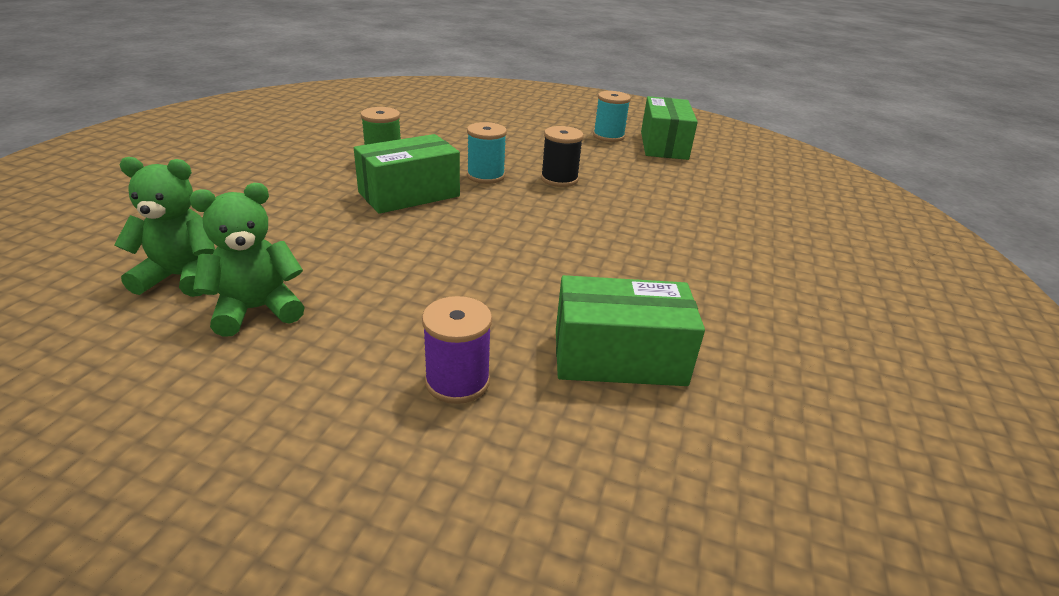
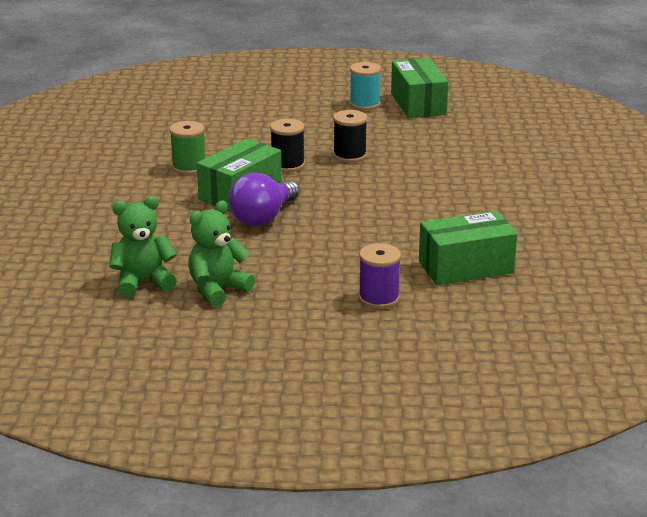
camera: 15 degrees left, 5 degrees down
(408, 226) = (263, 217): none -> purple light bulb
(485, 176) = (287, 165): turquoise spool -> black spool

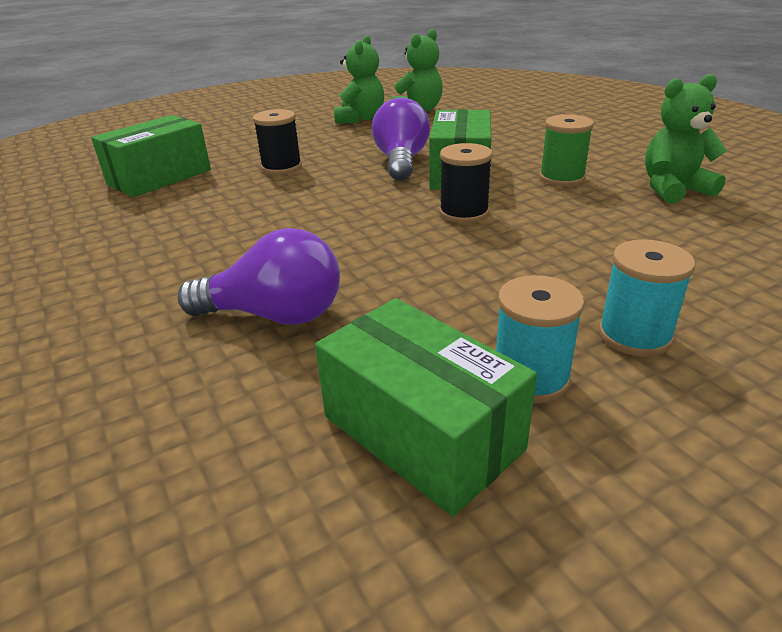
camera: 150 degrees right, 5 degrees up
(149, 141) = (673, 189): none -> green teddy bear
(308, 102) = (634, 335): none -> turquoise spool
(349, 155) = (405, 250): black spool -> black spool (281, 167)
(379, 298) = (229, 142): purple spool -> none
(441, 147) = (275, 315): none -> purple light bulb

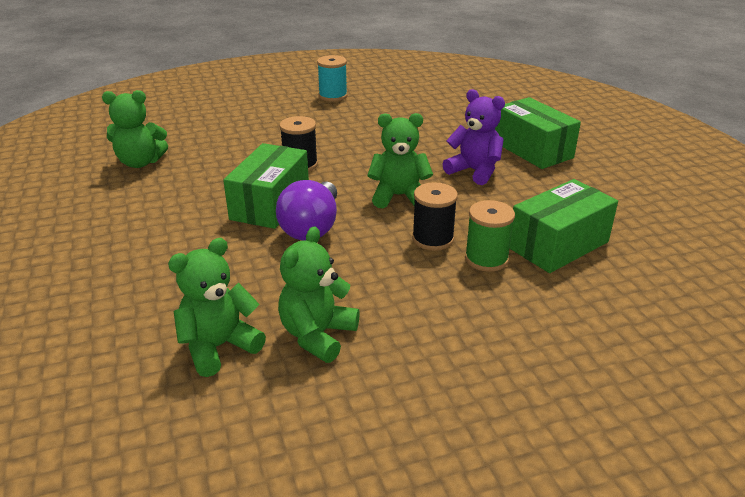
camera: 170 degrees left, 0 degrees up
(218, 235) = (474, 171): none -> purple teddy bear
(275, 315) = (431, 124): purple light bulb -> none
(320, 195) = (399, 196): none -> green teddy bear
(422, 432) = (379, 89): green box -> green box (532, 150)
(562, 178) = (198, 184): green spool -> green spool (486, 259)
(634, 335) = (280, 101): turquoise spool -> none

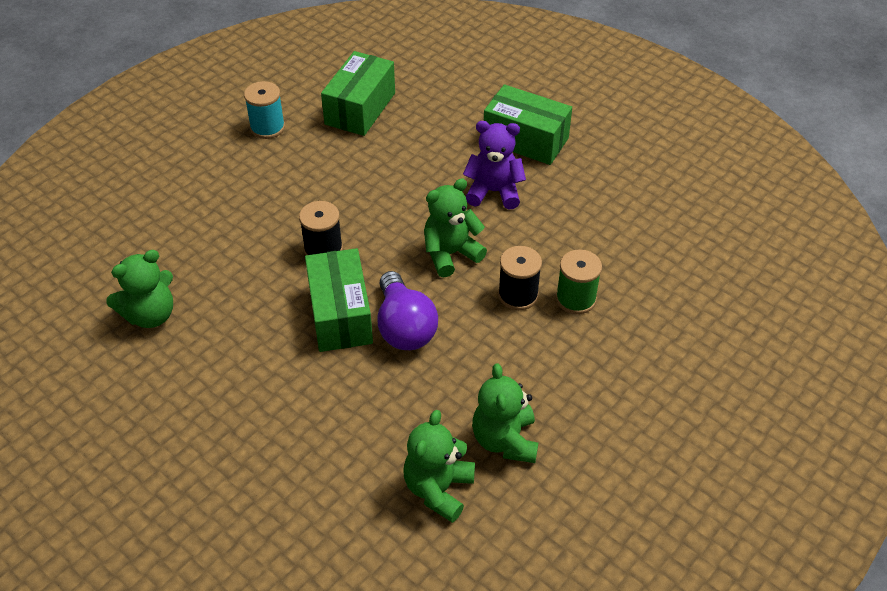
camera: 30 degrees left, 15 degrees up
(558, 245) = (620, 257): green box -> green box (360, 108)

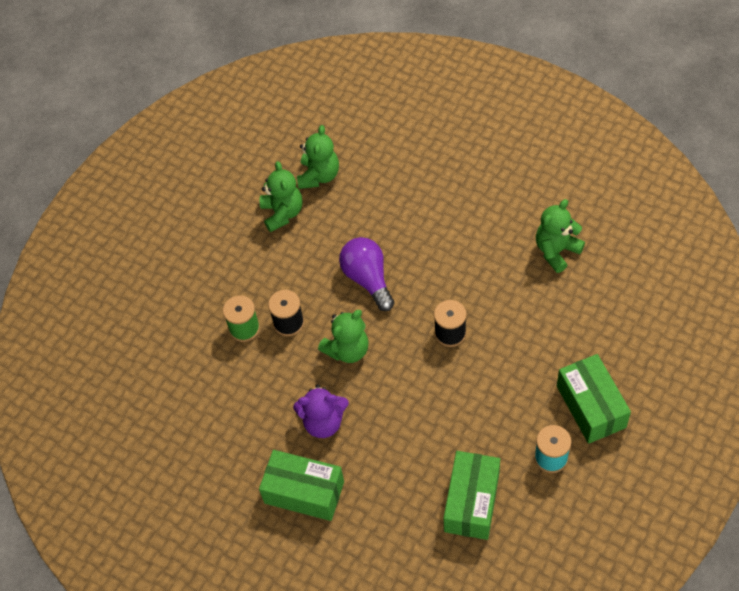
camera: 175 degrees right, 10 degrees up
(340, 314) = (417, 279): green box -> green box (591, 406)

